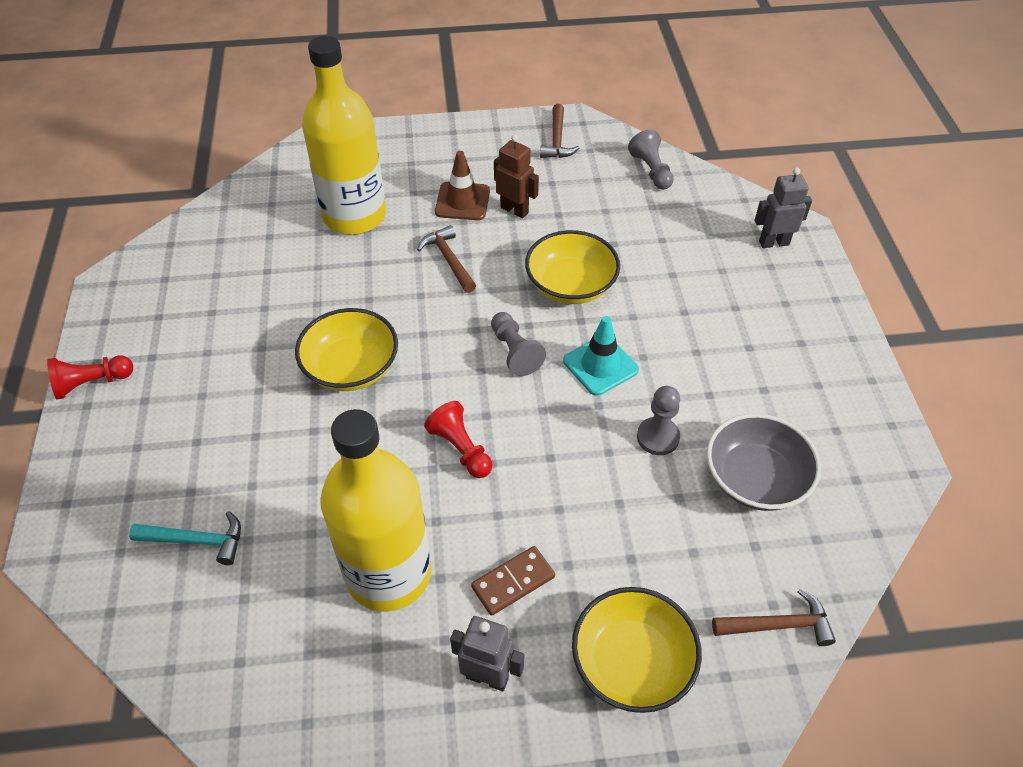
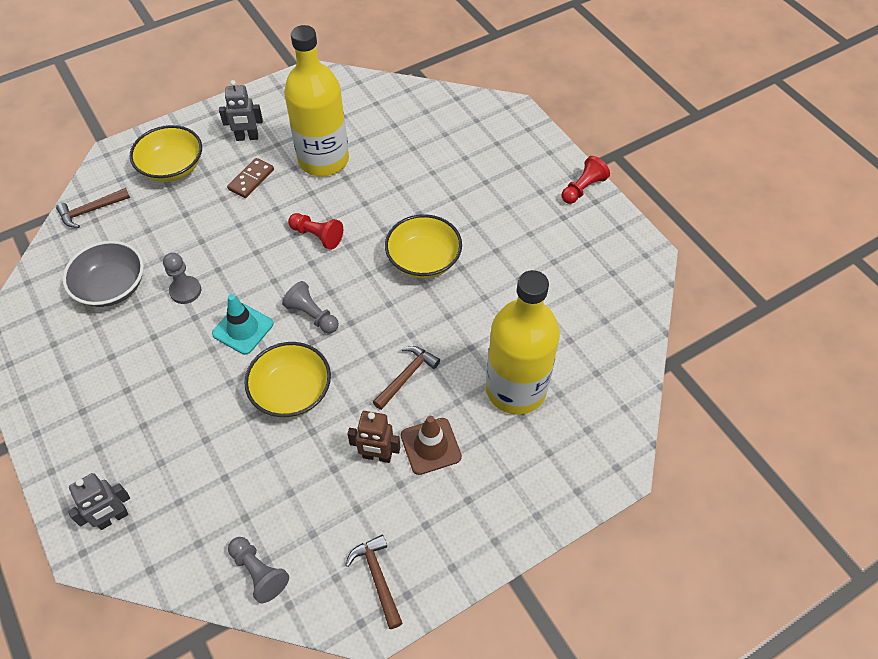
camera: 155 degrees right, 5 degrees up
(196, 541) = (440, 138): turquoise hammer -> none
(449, 260) = (406, 376): brown hammer -> brown hammer turned 90 degrees counterclockwise

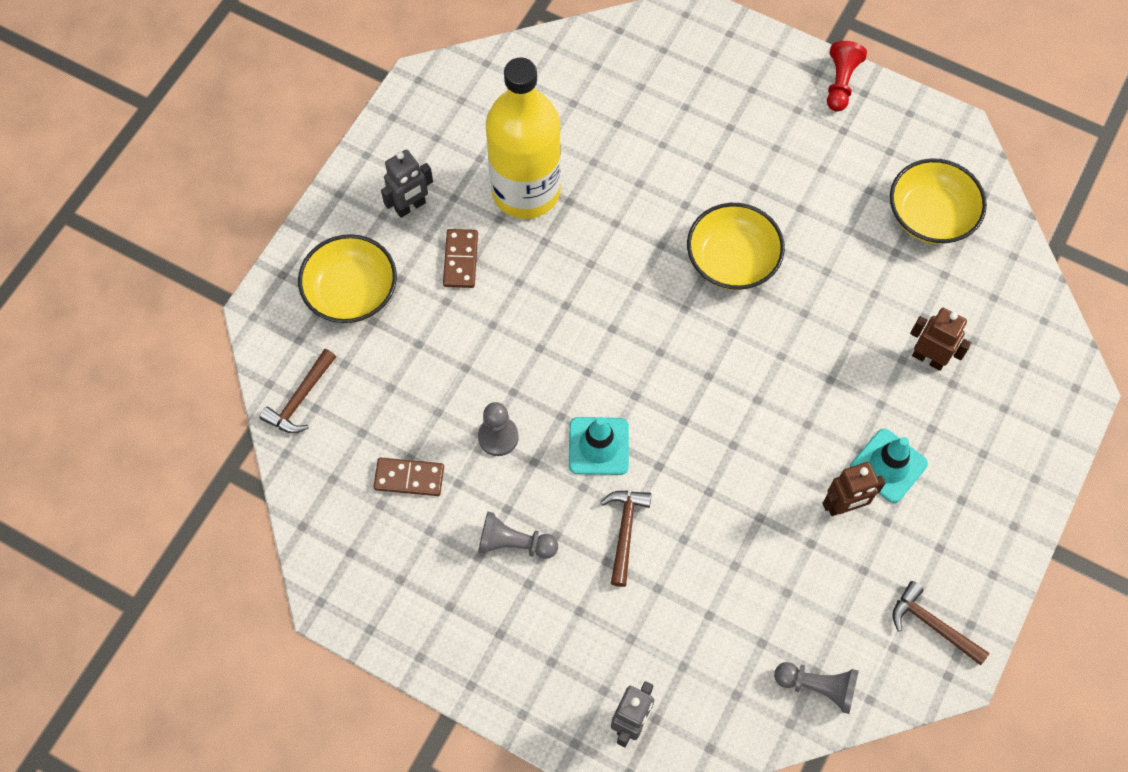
camera: 30 degrees left, 10 degrees up
(112, 287) = (409, 478): grey bowl -> brown domino
(292, 392) = (706, 487): yellow bowl -> yellow bowl (930, 216)
(312, 315) = (661, 390): grey pawn -> grey pawn (514, 543)
(317, 236) = (593, 292): red pawn -> none
(406, 376) = (811, 404): brown hammer -> brown hammer (625, 531)
(430, 446) = (888, 466): brown traffic cone -> turquoise traffic cone
(516, 389) = (928, 358): yellow bottle -> brown robot

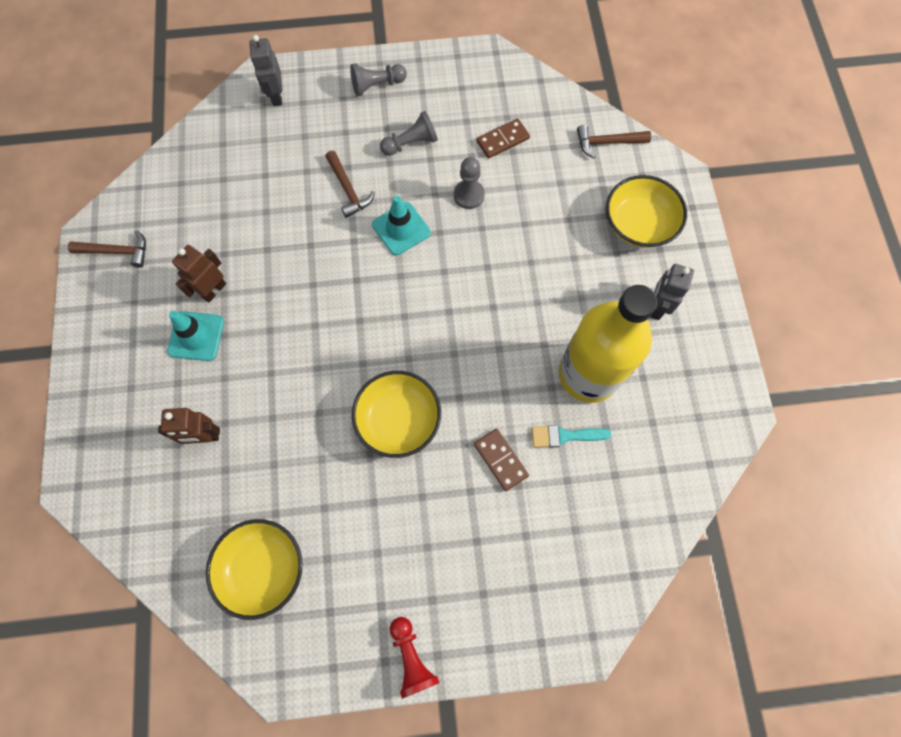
camera: 145 degrees right, 5 degrees up
(300, 399) = (607, 143): brown hammer -> brown hammer turned 90 degrees counterclockwise
(461, 260) = (589, 292): brown domino -> brown domino (500, 460)
(591, 156) = (564, 436): none -> turquoise brush
(818, 687) = (174, 175): grey pawn -> grey pawn (377, 85)

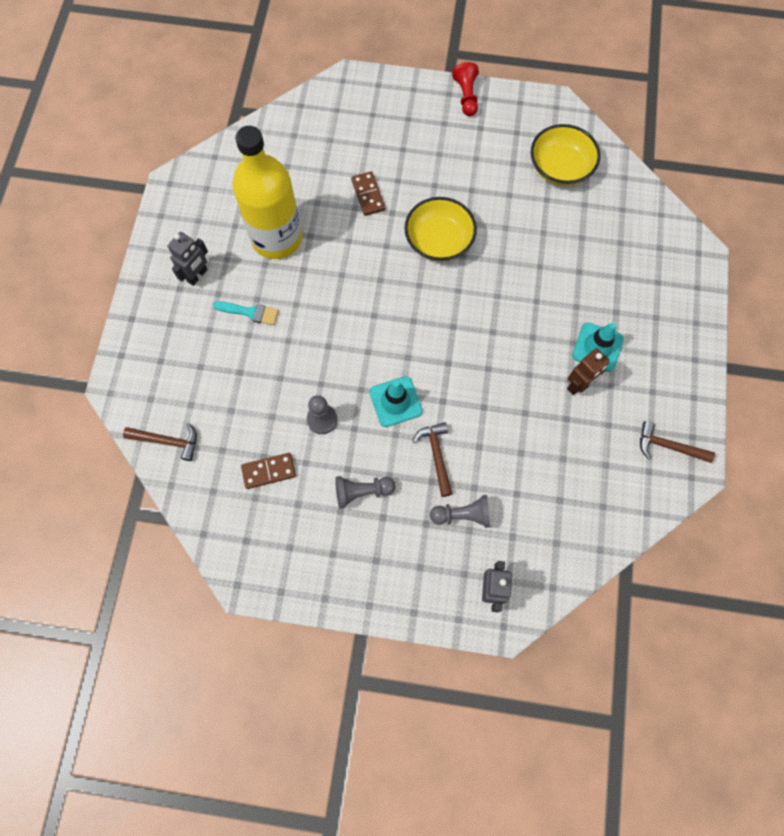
camera: 165 degrees left, 0 degrees up
(205, 437) = (596, 265): brown robot -> none
(377, 85) = (379, 574): grey pawn -> grey pawn (463, 515)
(564, 436) = (314, 199): turquoise brush -> turquoise brush (250, 312)
(639, 224) = (177, 351): yellow bowl -> none

